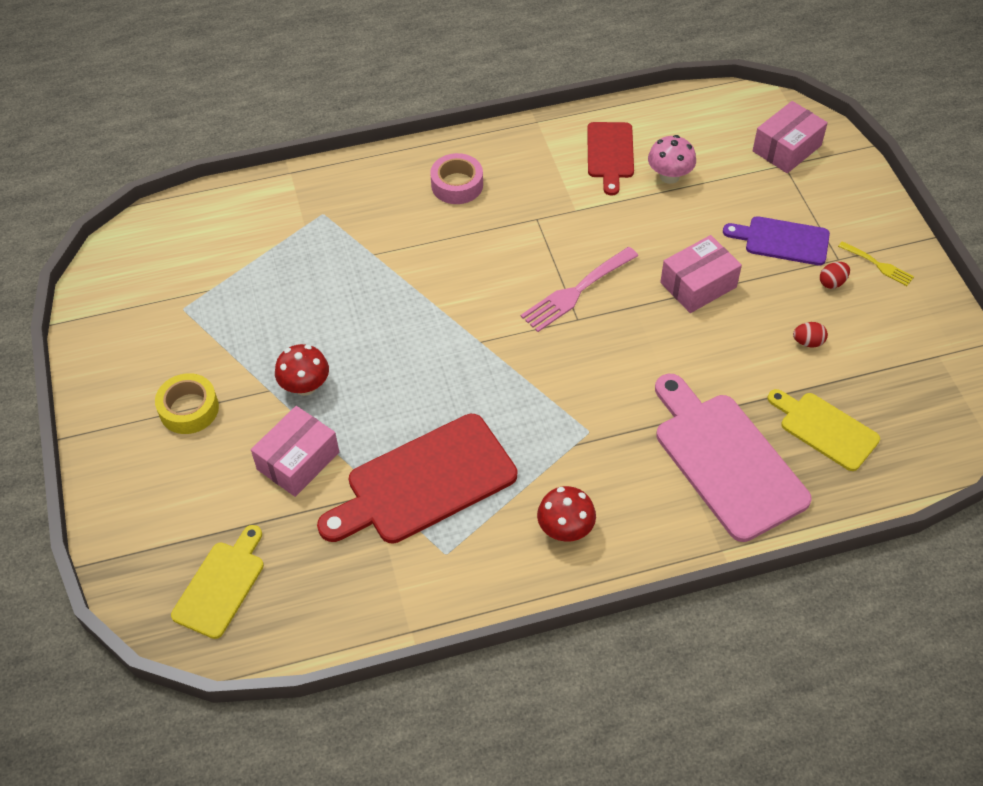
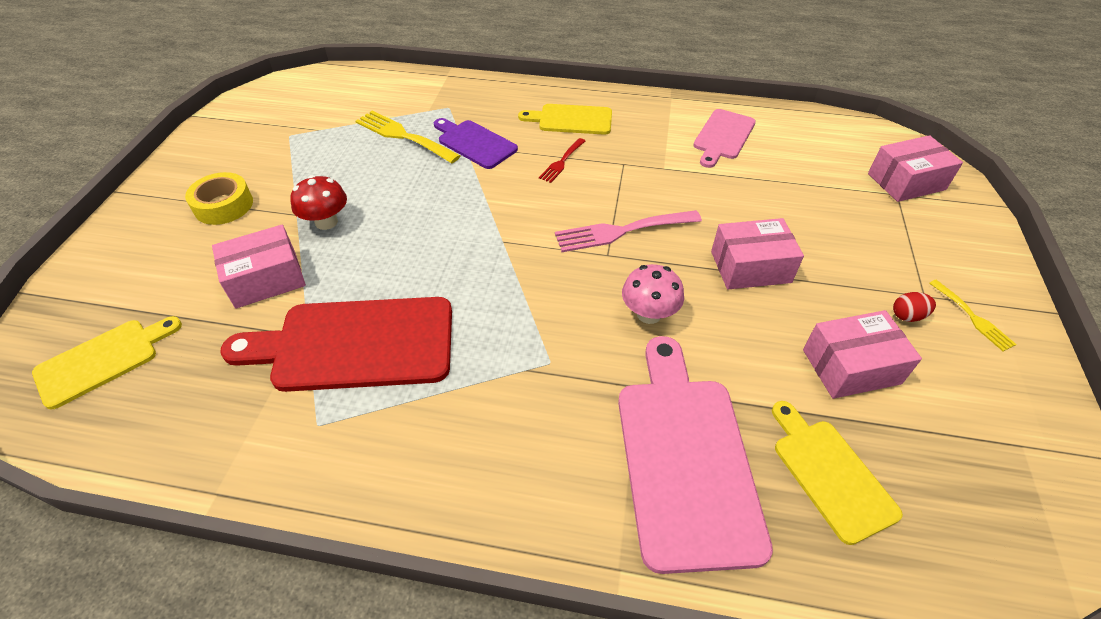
camera: 25 degrees right, 5 degrees down
(303, 265) = (403, 136): none -> yellow fork
(457, 185) = (571, 120): pink tape -> yellow cutting board
(479, 238) = (562, 162): none -> red fork
(565, 529) = (455, 455): red mushroom -> none
(610, 154) = (723, 136): red cutting board -> pink cutting board
(669, 176) = (771, 169): pink mushroom -> pink mushroom (649, 314)
(782, 241) = (865, 257): purple cutting board -> purple cutting board (474, 143)
(808, 342) = (851, 366): red egg -> pink box

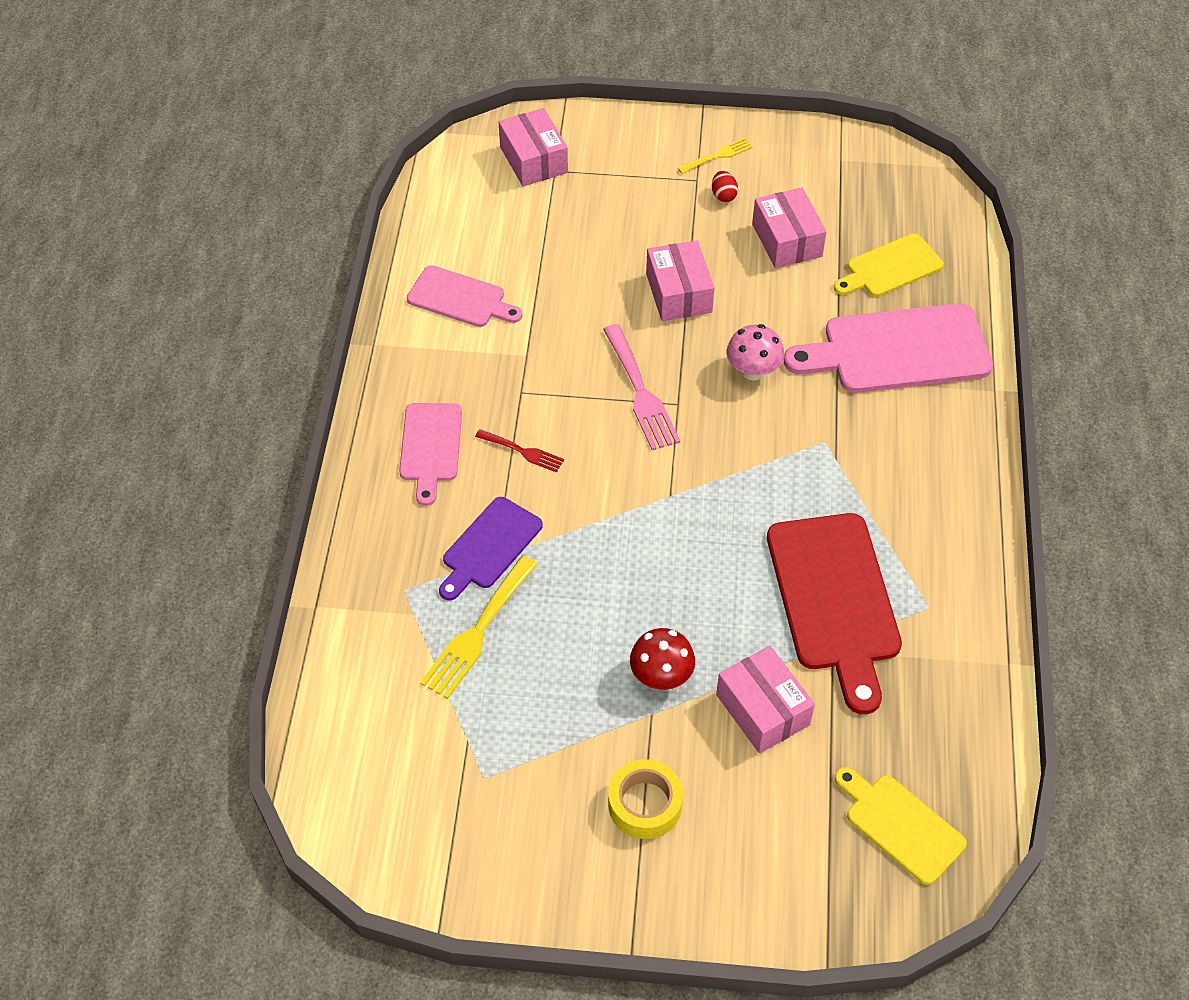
camera: 95 degrees left, 5 degrees up
(571, 120) = (431, 447): yellow cutting board -> pink cutting board

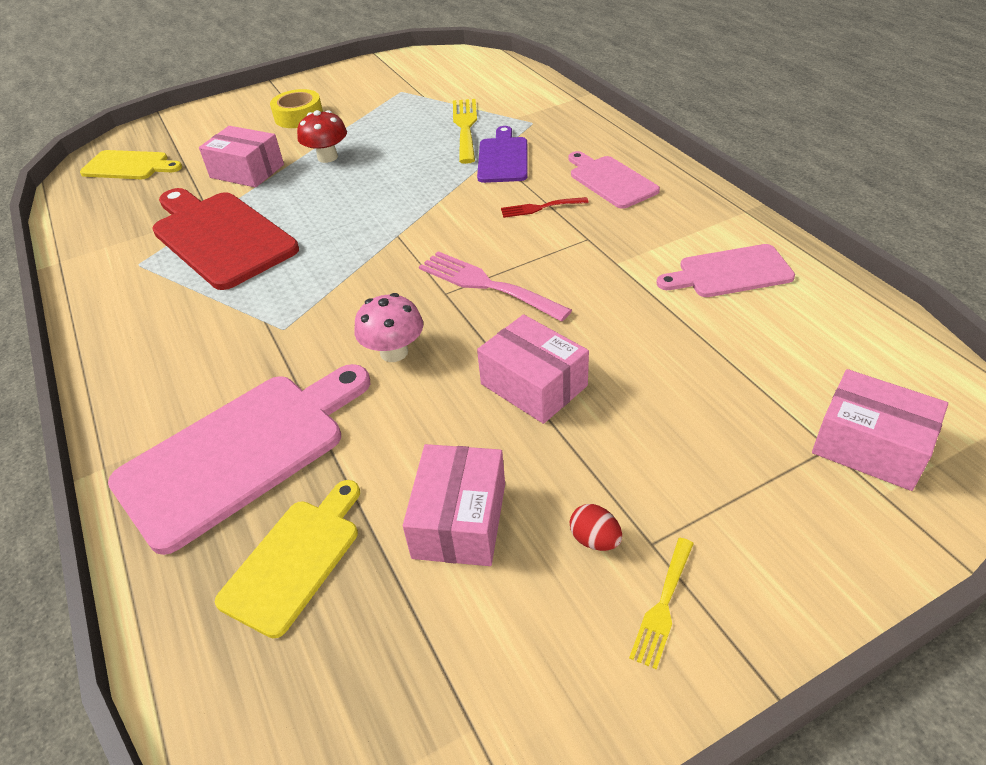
camera: 150 degrees right, 10 degrees down
(786, 240) = (460, 520): pink box -> pink box turned 60 degrees clockwise

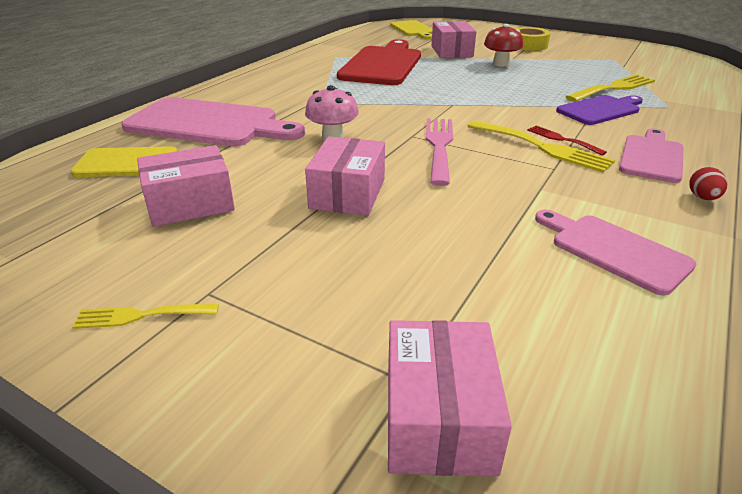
camera: 55 degrees right, 10 degrees down
(545, 226) = (542, 147): none -> yellow fork
(595, 539) = (198, 263): red egg -> red egg (702, 198)

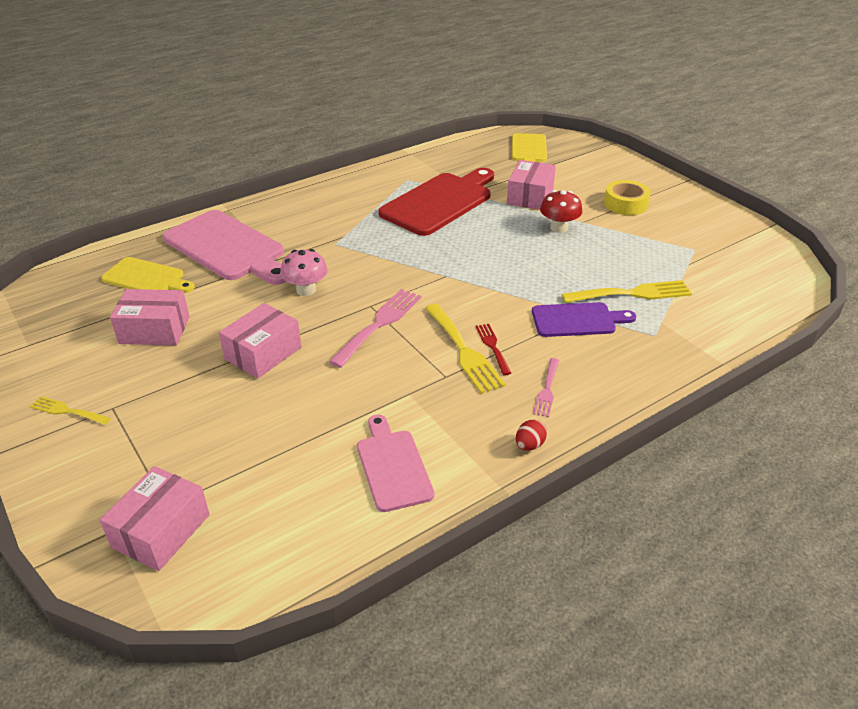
camera: 25 degrees right, 5 degrees up
(651, 157) = (547, 390): pink cutting board -> pink fork

